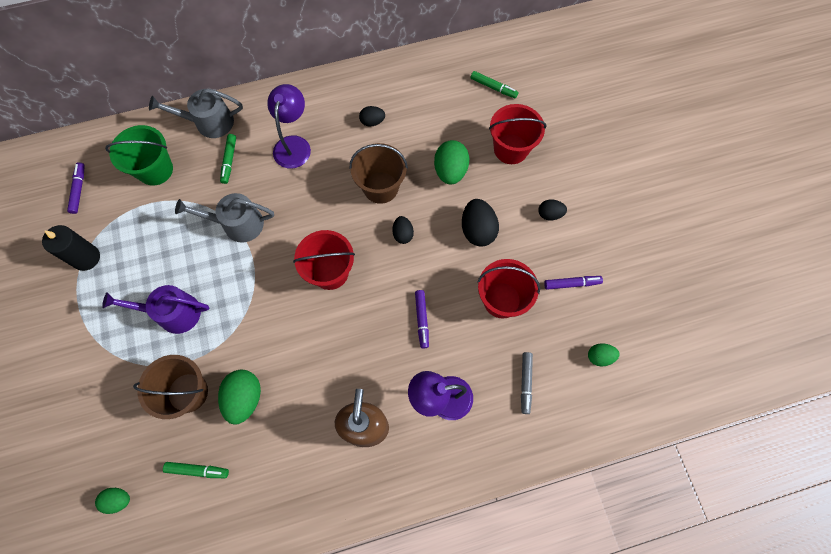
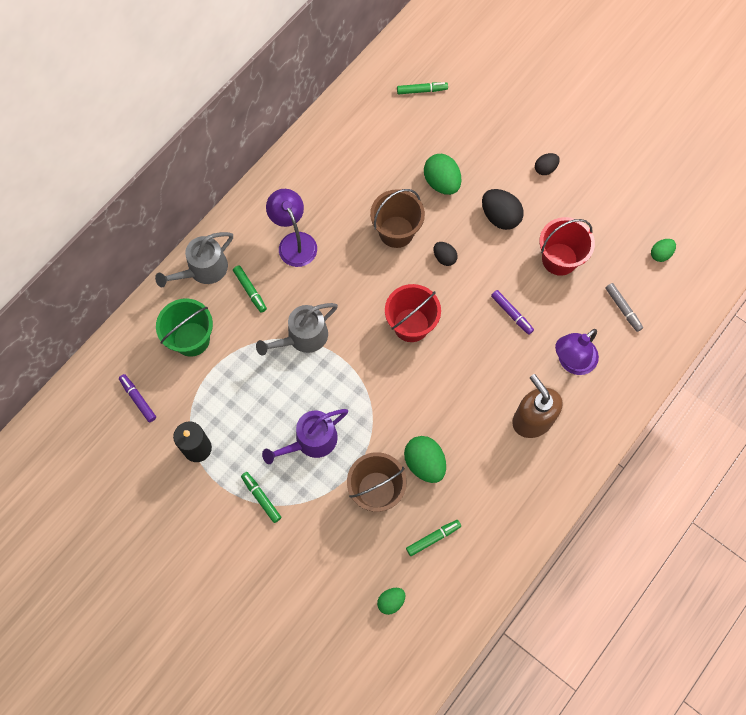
camera: 35 degrees left, 0 degrees up
(97, 332) = (261, 498): none -> green marker
(372, 122) = (344, 181): black egg -> none
(510, 149) = (475, 134): red bucket -> none
(572, 283) = (601, 212): purple marker -> none

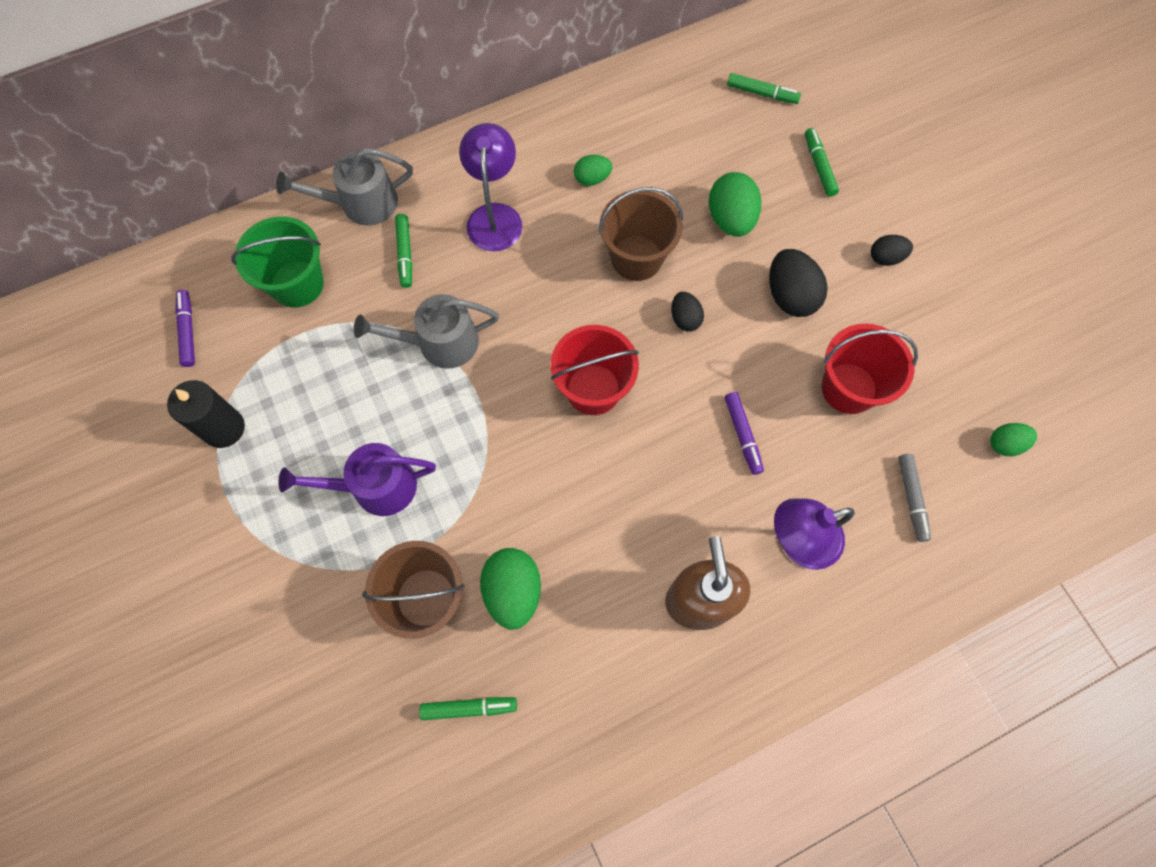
camera: 25 degrees right, 0 degrees up
(261, 498) = (267, 534): green marker -> green marker (819, 166)
(391, 601) = (360, 773): green egg -> green egg (592, 179)

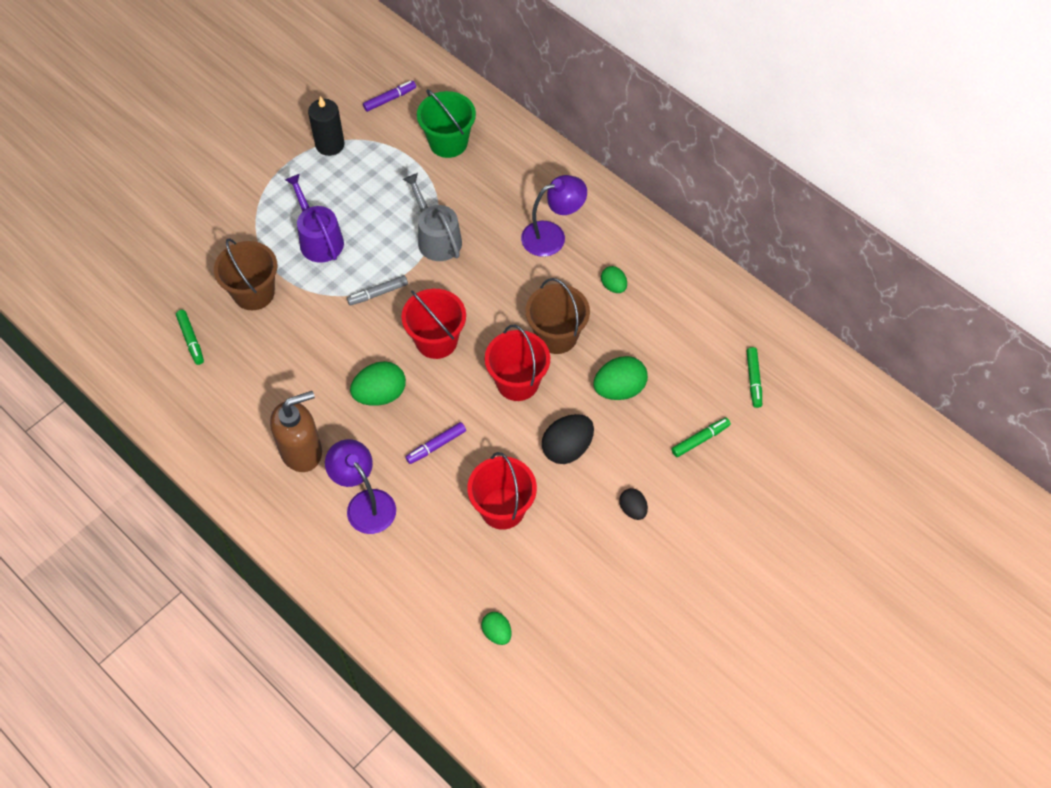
camera: 70 degrees right, 10 degrees down
(362, 203) = (527, 154): grey watering can -> none
(405, 254) = (497, 194): green marker -> none
(513, 591) = (273, 339): green egg -> green egg (380, 394)
(685, 319) = (517, 382): black egg -> red bucket
(911, 499) = (426, 573): grey marker -> grey marker (378, 293)

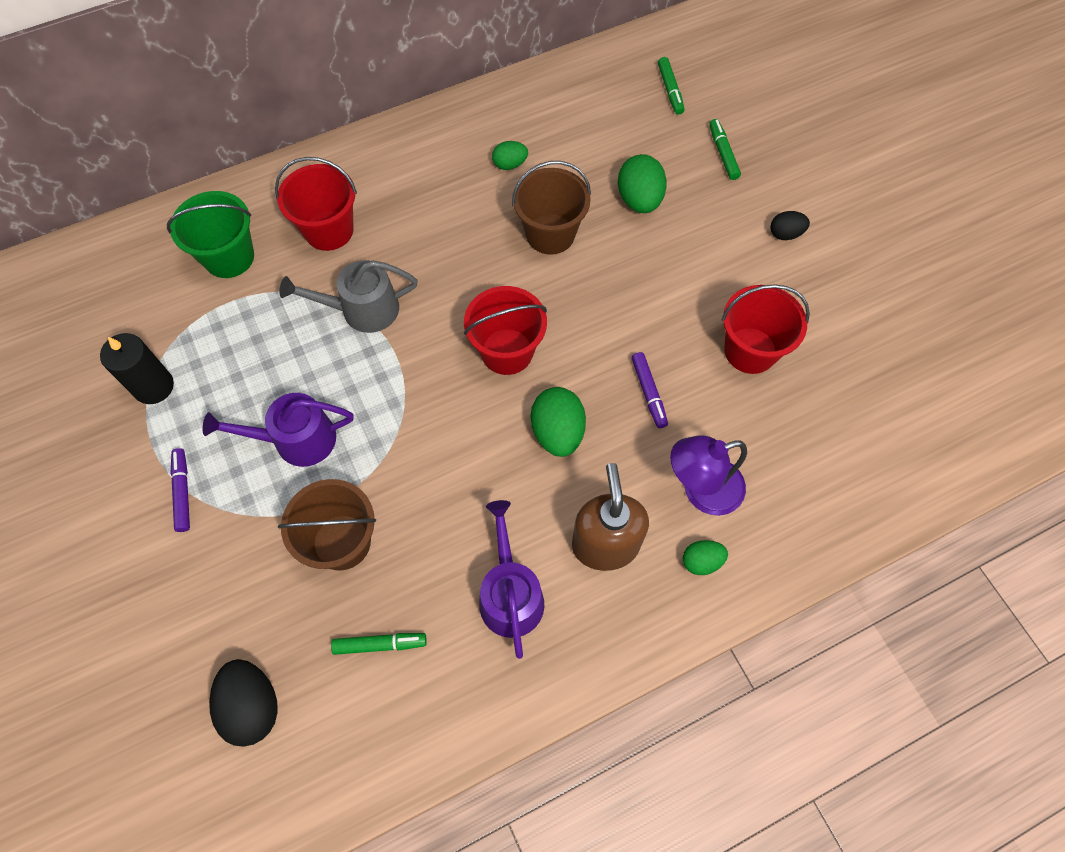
camera: 70 degrees left, 5 degrees up
(246, 403) = (510, 595): none -> purple watering can
(378, 293) = (412, 395): grey marker -> none
(390, 99) = (123, 299): purple marker -> purple marker (182, 492)
(497, 632) = (899, 401): green egg -> green egg (701, 561)
(517, 382) = (595, 288): red bucket -> red bucket (329, 230)
(552, 236) = (417, 197): purple lamp -> none
(567, 448) = (695, 268): black egg -> black egg (252, 706)
(753, 380) = (670, 90): green marker -> green marker turned 60 degrees clockwise

